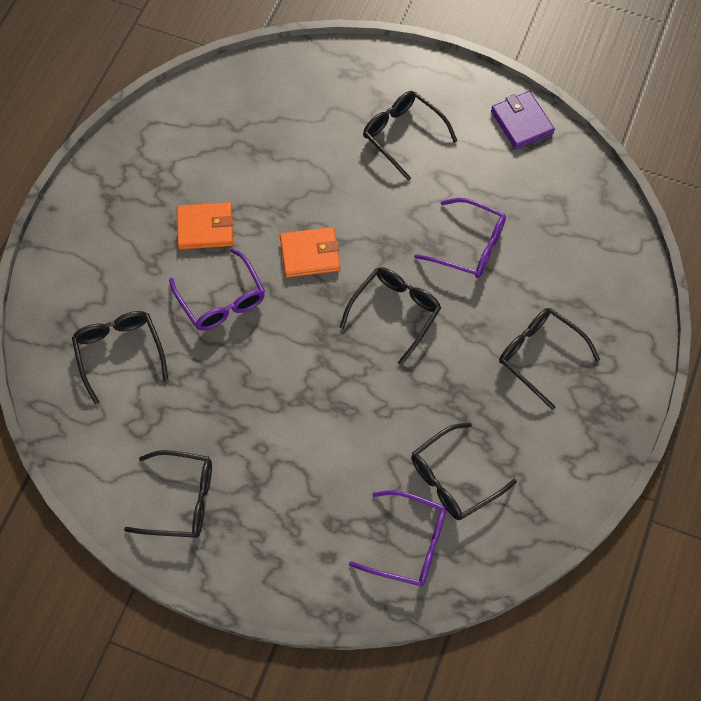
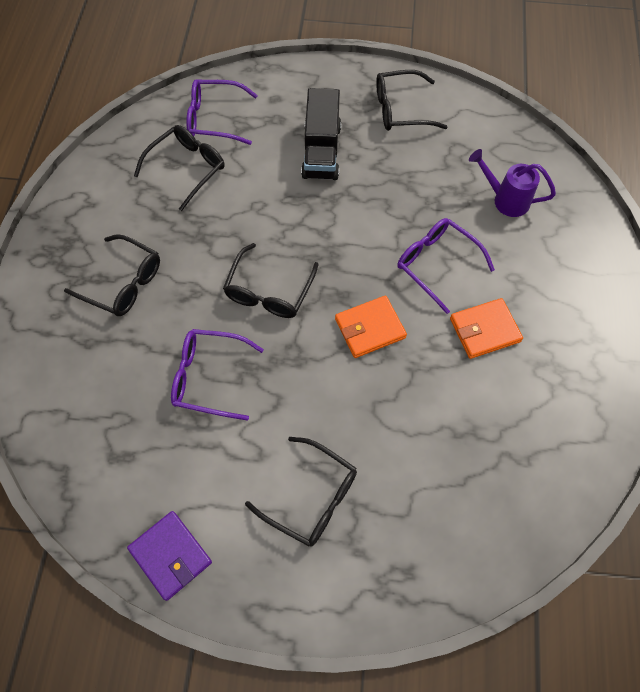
camera: 165 degrees right, 0 degrees up
(119, 353) = (505, 199): black glasses -> purple watering can
(294, 464) = (321, 151): none -> black truck

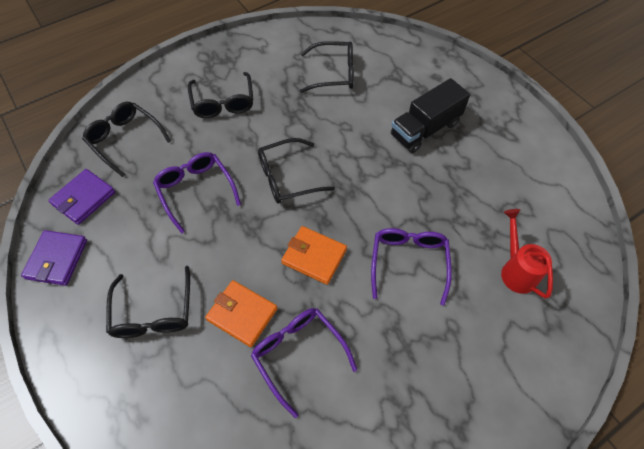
camera: 50 degrees right, 5 degrees down
(116, 487) = (84, 198): none -> purple wallet
(215, 119) = (385, 60): purple glasses -> purple glasses (298, 355)
(401, 109) = (514, 149): black glasses -> black glasses (125, 140)
(484, 330) = (384, 335): orange wallet -> orange wallet (242, 314)
(505, 199) = (515, 270): purple watering can -> red watering can

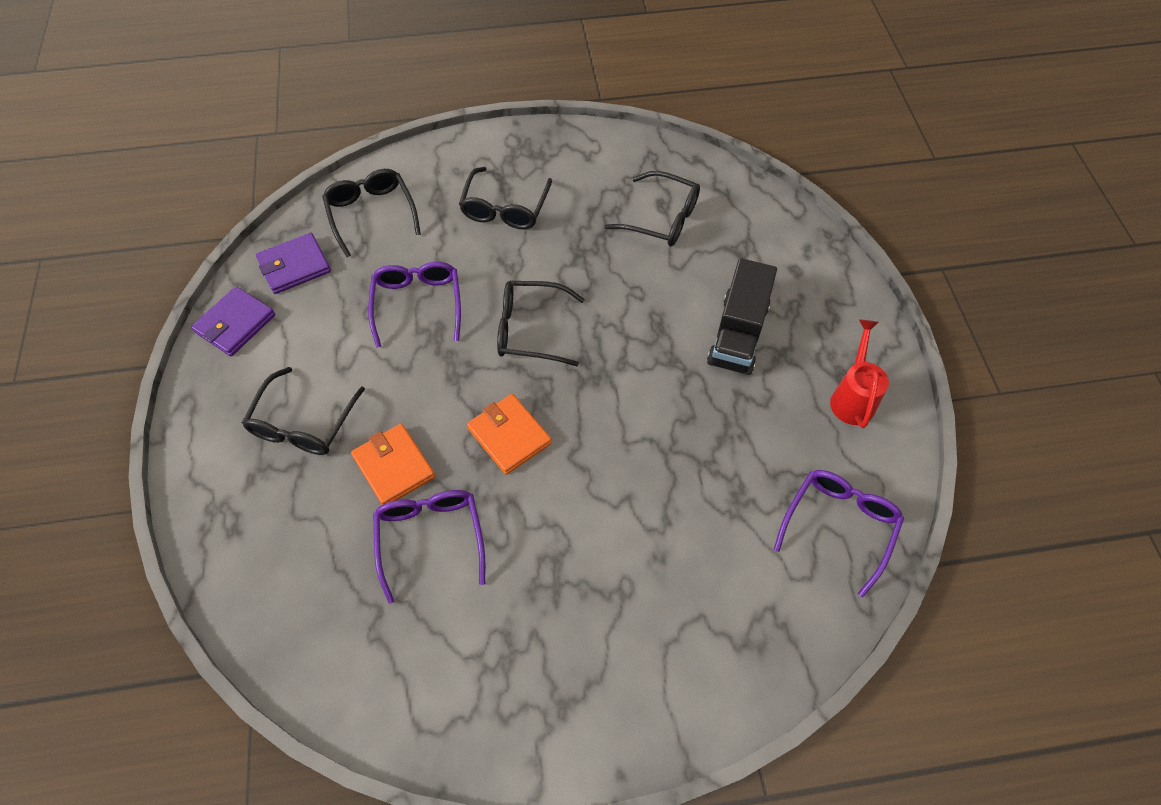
camera: 25 degrees right, 0 degrees up
(408, 263) = (617, 491): purple glasses -> purple glasses (839, 526)
(425, 129) = (737, 334): black truck -> black truck turned 60 degrees counterclockwise
(515, 270) = (746, 557): red watering can -> red watering can (852, 397)

